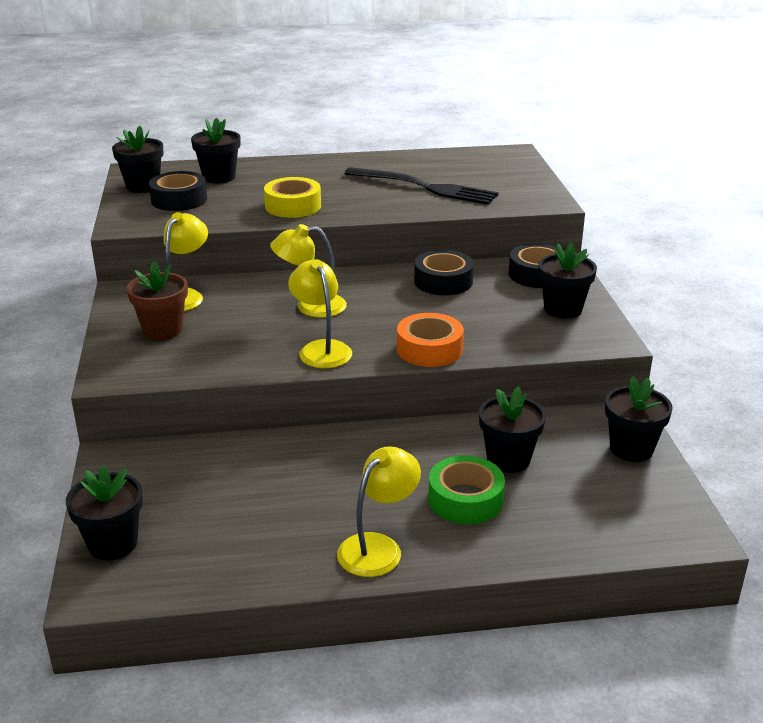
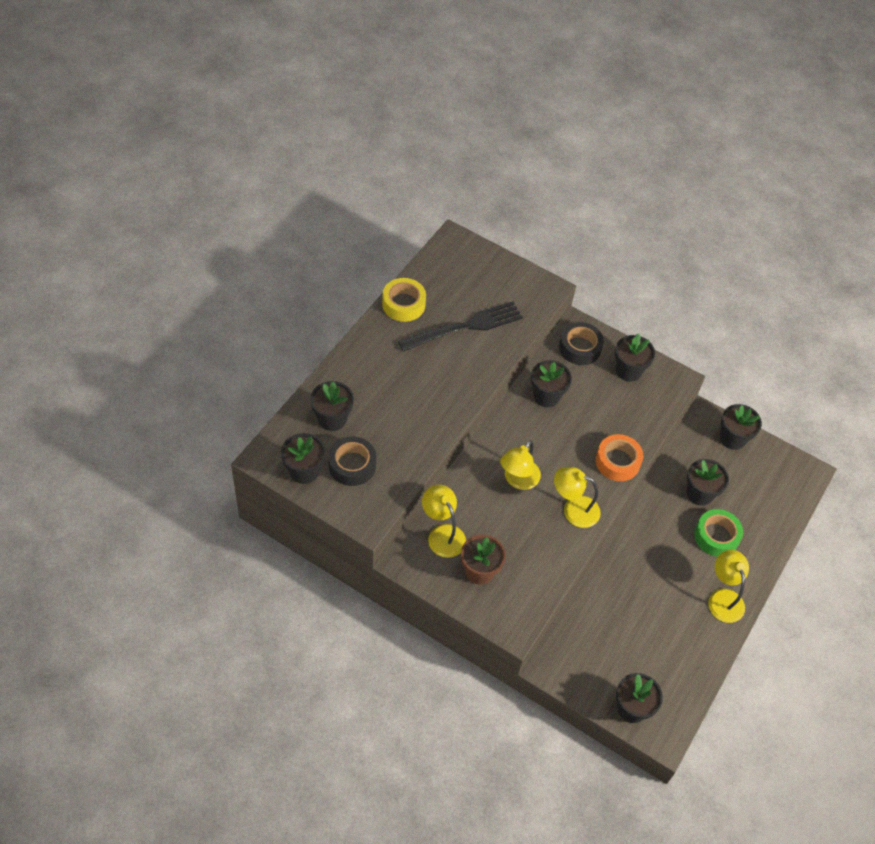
camera: 55 degrees left, 25 degrees up
(293, 206) = (427, 412): yellow tape -> yellow tape (403, 304)
(443, 281) = (546, 396): black tape -> black flower pot

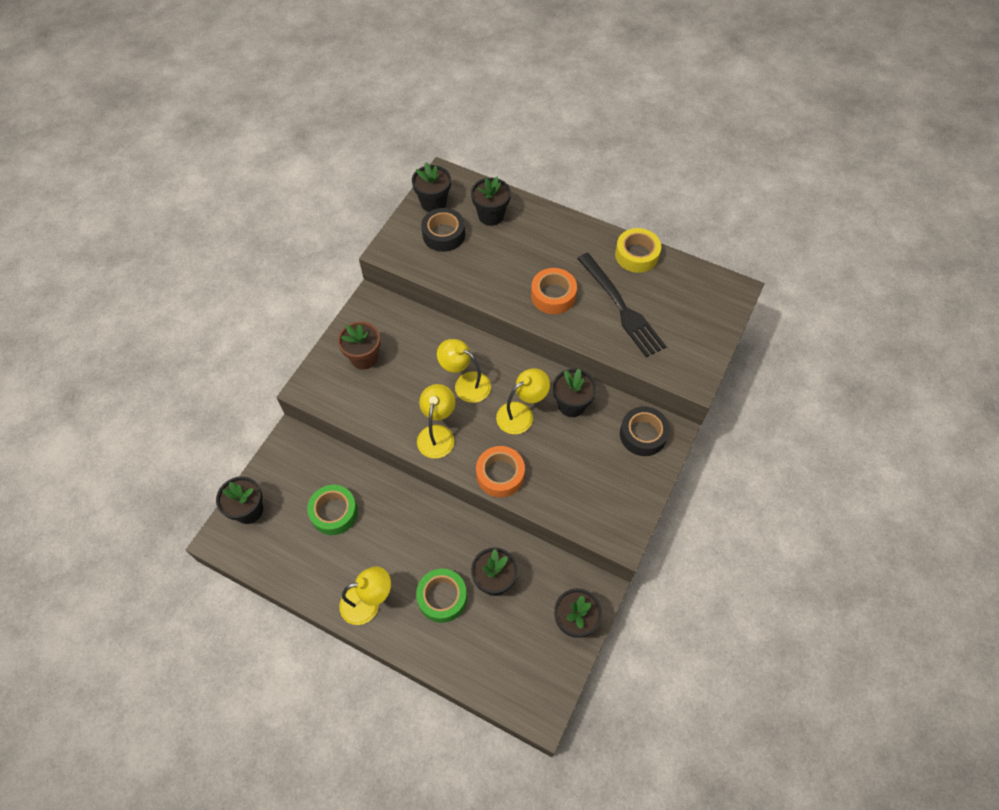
camera: 90 degrees right, 5 degrees up
(442, 534) = (400, 326): yellow lamp -> yellow lamp (521, 414)
(445, 378) = (553, 295): none -> orange tape
(628, 371) = (623, 485): black flower pot -> none
(634, 625) = (334, 512): none -> green tape

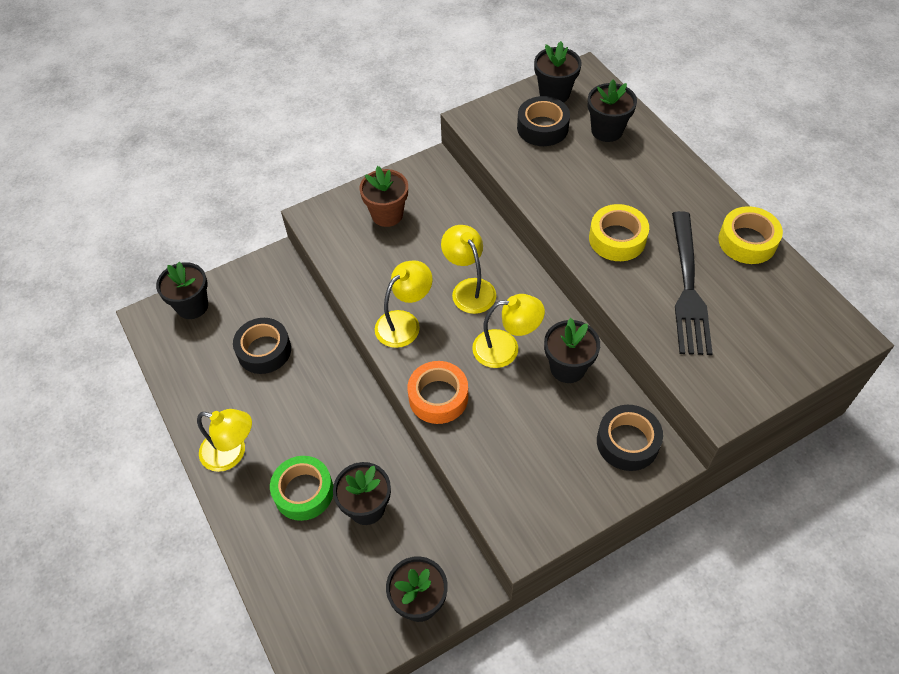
camera: 35 degrees right, 5 degrees down
(334, 512) = (264, 350): green tape -> black tape
(553, 295) = (617, 239): orange tape -> yellow tape

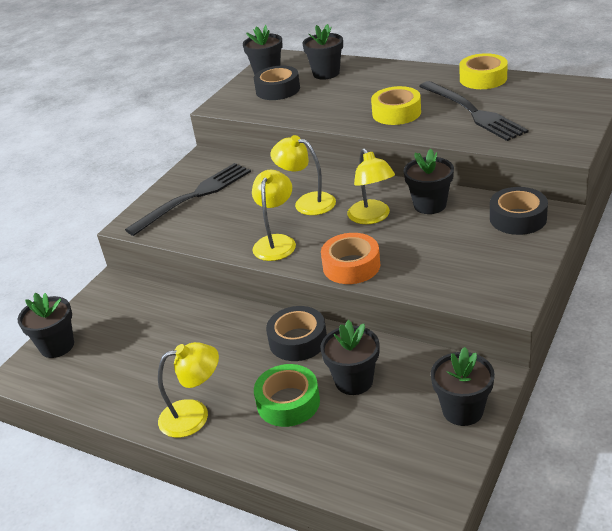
camera: 30 degrees left, 20 degrees down
(264, 350) = (157, 338): black tape -> black tape (298, 340)
(387, 215) = (195, 196): brown flower pot -> black fork
(506, 348) = (372, 217): yellow lamp -> yellow lamp turned 105 degrees clockwise

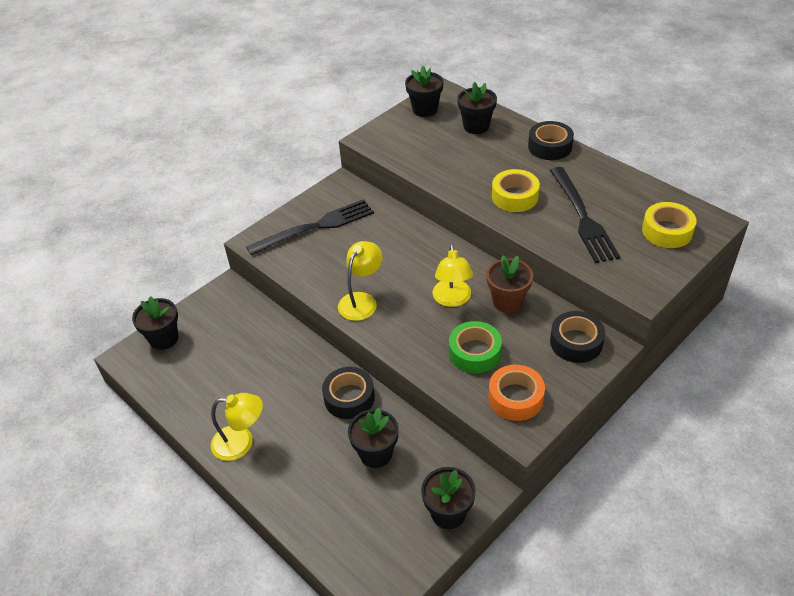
camera: 15 degrees right, 10 degrees up
(278, 90) = (425, 134): black tape -> black tape (550, 146)
(288, 402) = (316, 456): green tape -> green tape (474, 352)
(307, 202) = (405, 264): yellow lamp -> none
(351, 266) = (411, 347): orange tape -> orange tape (515, 398)
(430, 205) = (507, 301): black flower pot -> brown flower pot
(483, 79) = (613, 177): yellow tape -> yellow tape (667, 231)

